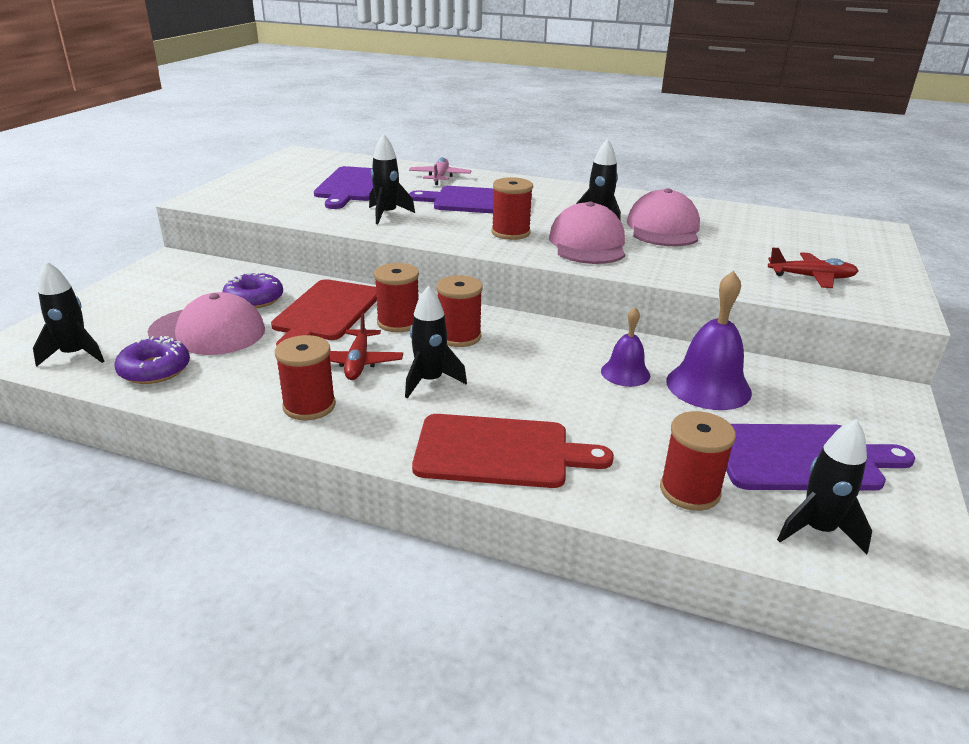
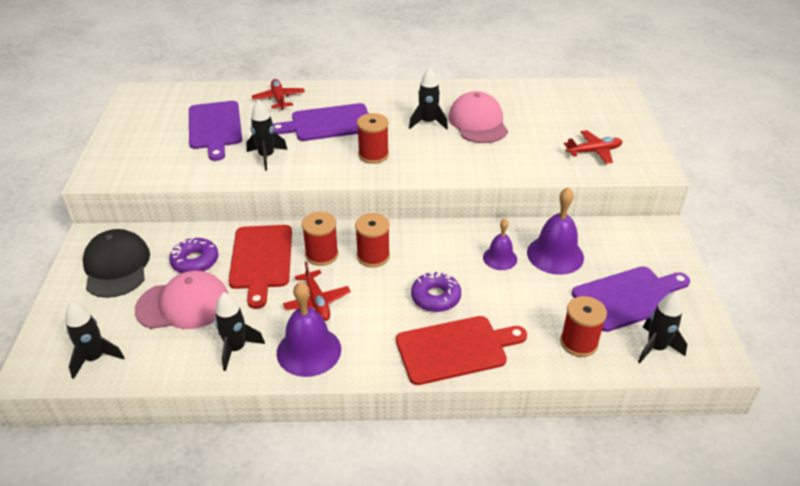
camera: 20 degrees left, 10 degrees up
(155, 370) = (171, 353): purple donut -> purple donut (435, 297)
(172, 286) = (116, 266): none -> black cap
(309, 406) = (309, 351): red spool -> purple bell
(430, 381) = (377, 304): black rocket -> black rocket (236, 348)
(440, 177) = (279, 99): pink plane -> red plane
(587, 244) = (434, 153): pink cap -> none

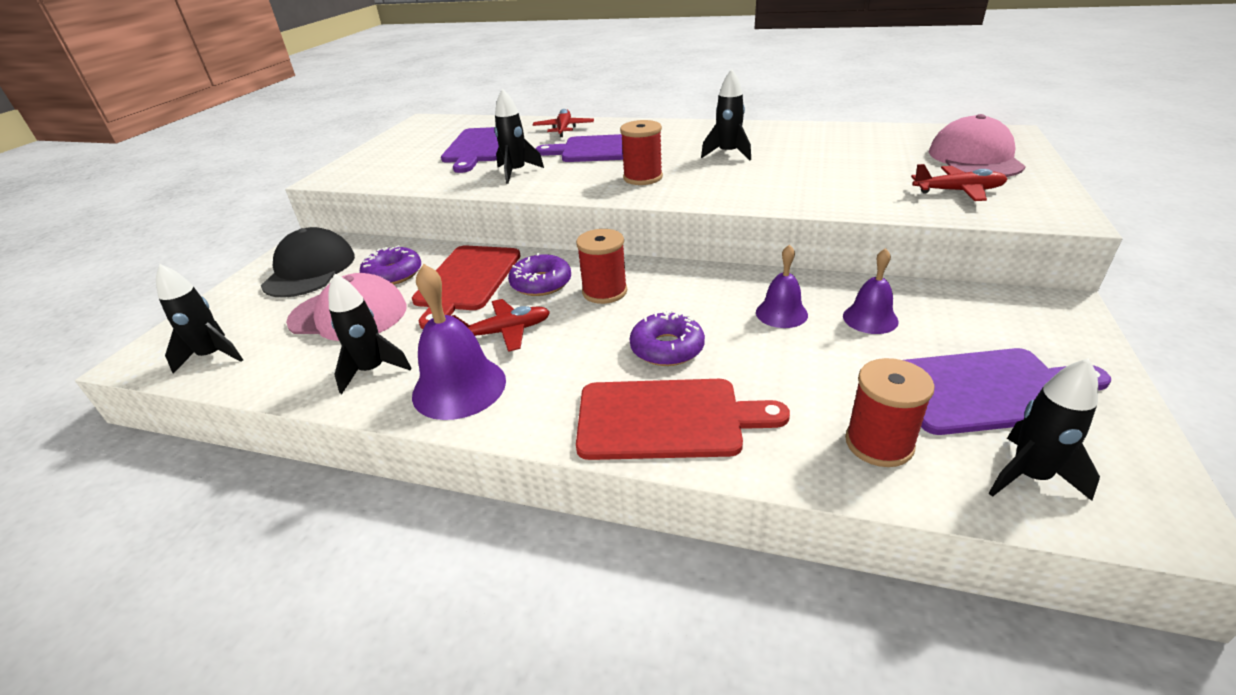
camera: 20 degrees right, 5 degrees down
(317, 301) = (505, 332): red plane -> red plane turned 105 degrees counterclockwise
(322, 255) = (541, 283): red spool -> purple donut
(478, 122) = (794, 156): pink cap -> pink cap (975, 158)
(555, 255) = (870, 318): purple bell -> purple bell, size x0.60

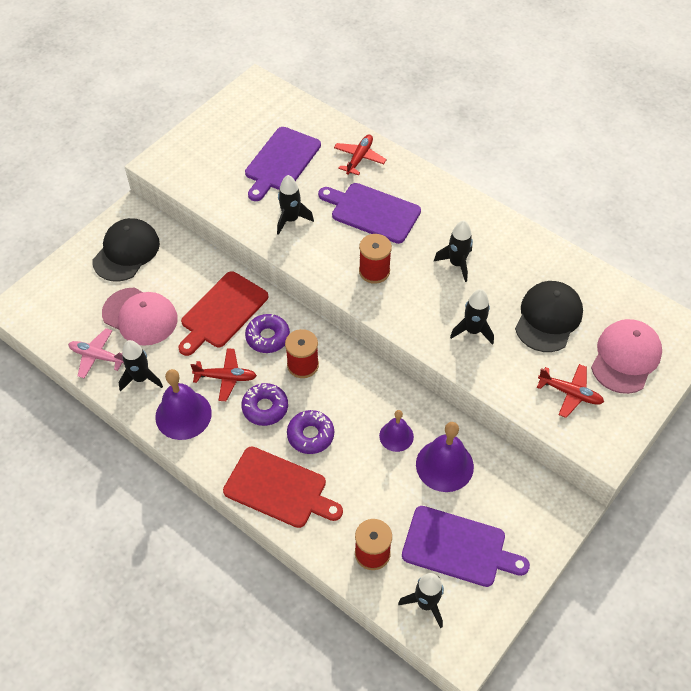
camera: 20 degrees right, 20 degrees up
(213, 356) = (56, 323): black rocket -> black rocket (472, 331)
(291, 369) = (97, 356): none -> pink plane
(393, 274) = (178, 282): purple donut -> purple donut (265, 408)
(863, 158) = (548, 318): none -> black cap
(870, 318) = (444, 465): purple bell -> purple bell, size x1.65

